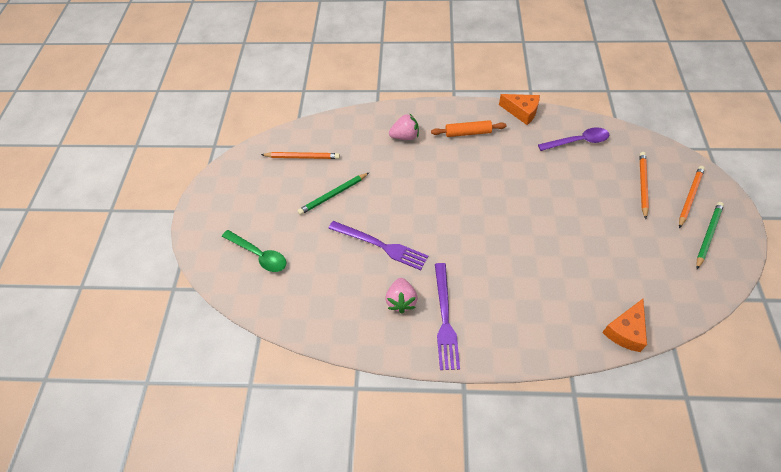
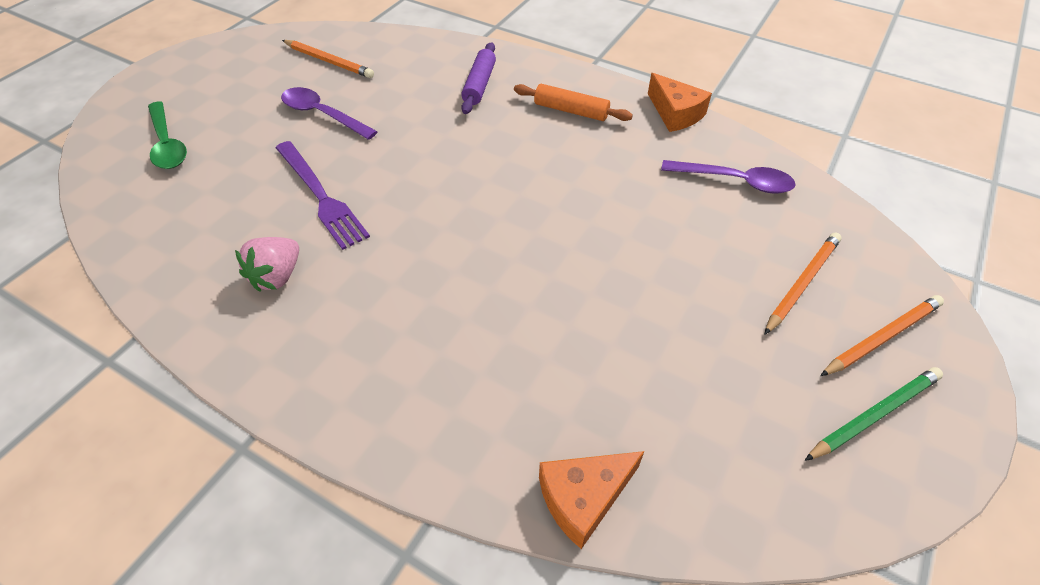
camera: 25 degrees right, 5 degrees down
(333, 195) = (322, 114): green pencil -> purple spoon
(405, 136) = (479, 85): pink strawberry -> purple rolling pin
(445, 319) = (312, 329): purple fork -> none

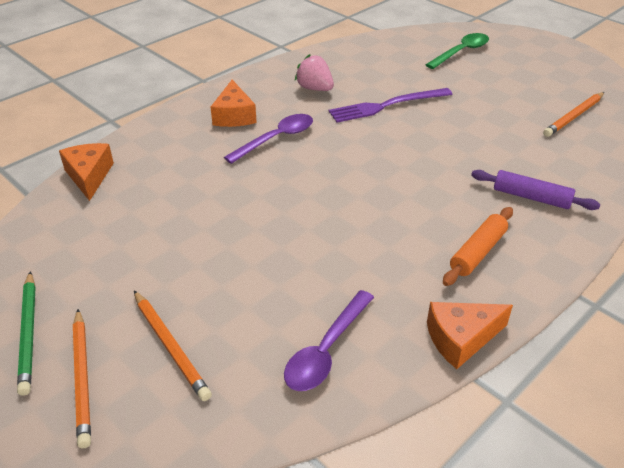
camera: 105 degrees right, 10 degrees down
(167, 144) = (461, 52): green spoon -> green spoon turned 150 degrees clockwise
(322, 114) = (489, 110): purple spoon -> purple spoon (276, 139)
(369, 356) = (234, 115): none -> orange cheese

